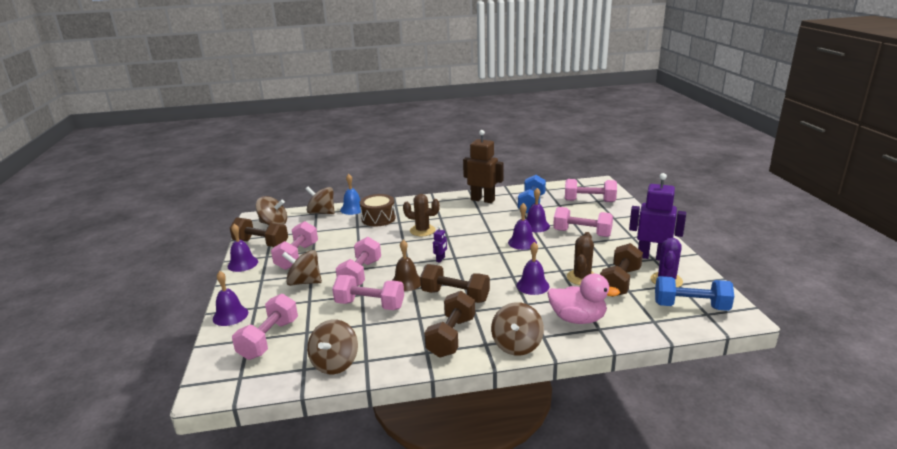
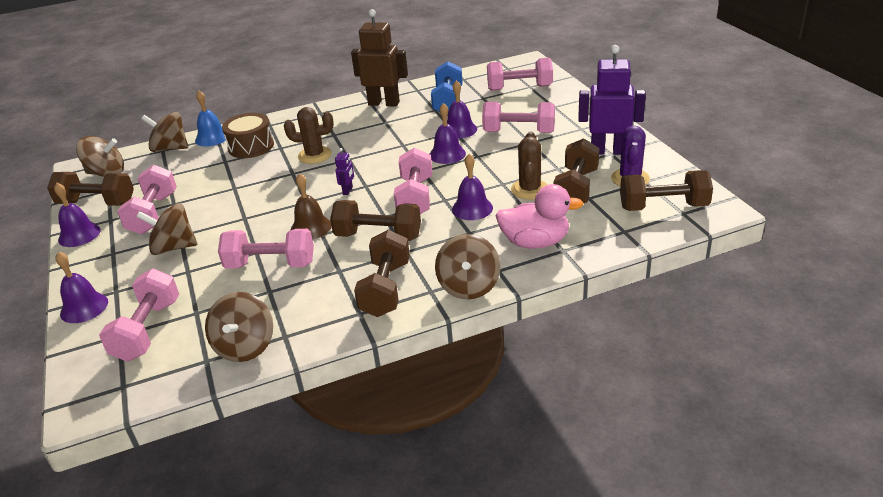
camera: 10 degrees left, 10 degrees up
(360, 274) = (247, 226): pink dumbbell -> pink dumbbell (415, 197)
(690, 306) = (663, 207): blue dumbbell -> brown dumbbell

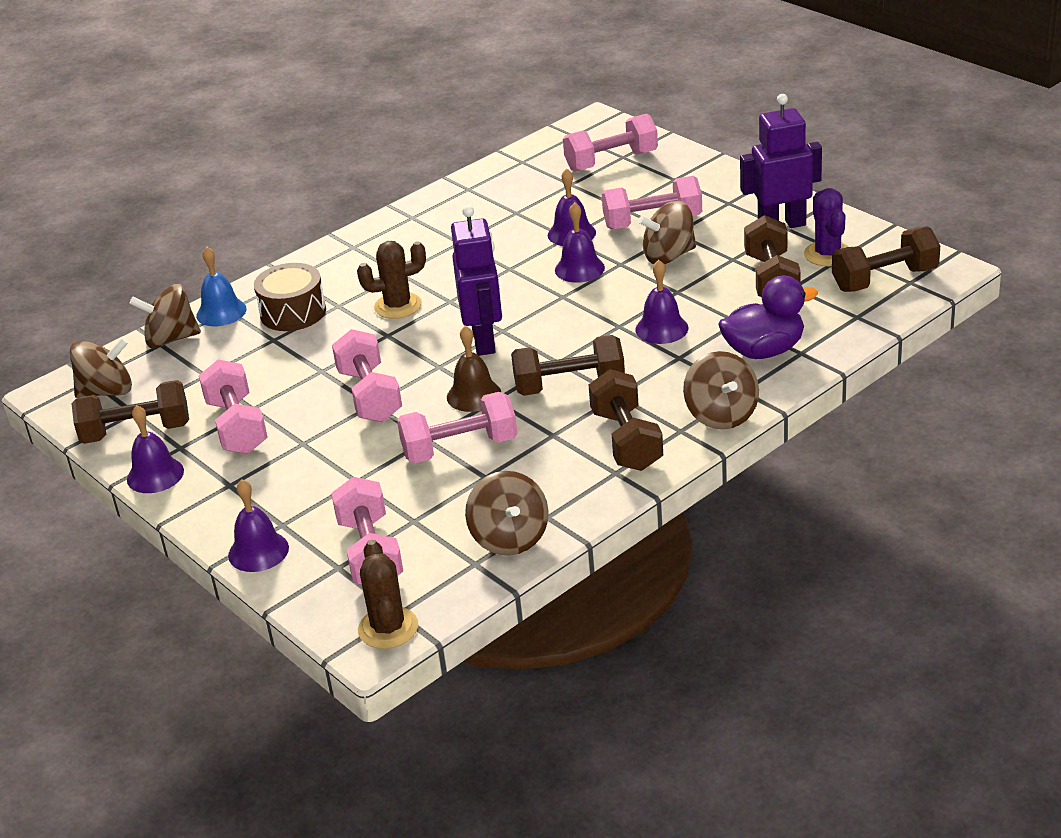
camera: 20 degrees left, 0 degrees up
(173, 247) = (309, 459): brown spinning top -> brown spinning top (669, 256)
(348, 191) = (484, 341): purple robot -> purple robot, size x2.35
(384, 103) = (436, 216): brown robot -> none
(415, 197) = (580, 331): pink dumbbell -> pink dumbbell (370, 395)
(448, 101) = (526, 198): blue dumbbell -> none
(529, 189) = (716, 291): brown cactus -> brown cactus (388, 628)
(535, 242) = (764, 351): pink duck -> purple duck

